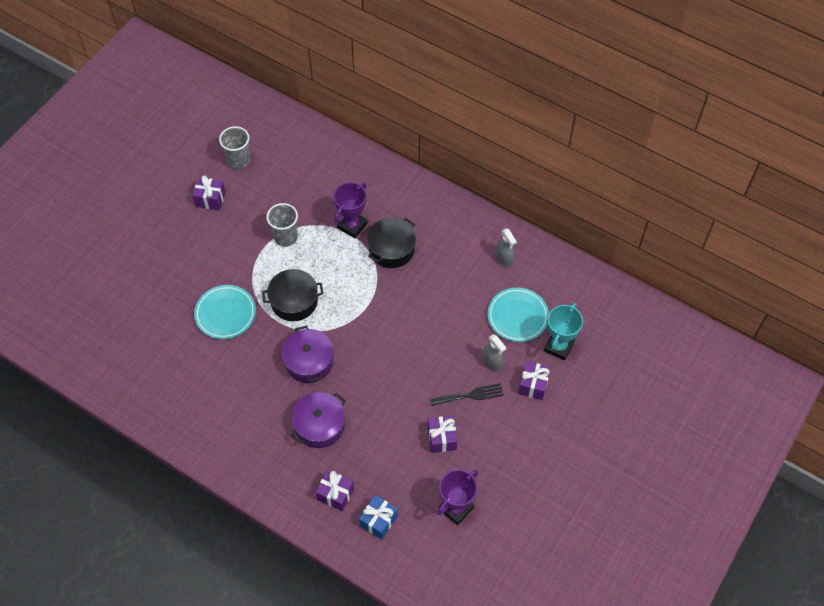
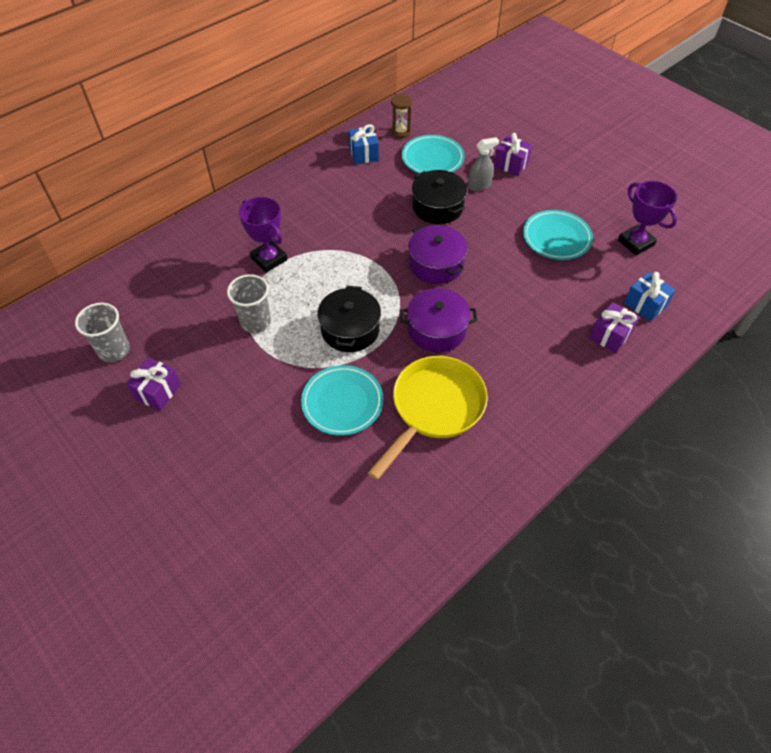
camera: 75 degrees left, 5 degrees down
(233, 375) = (434, 408): none -> yellow pan
(320, 425) = (522, 334): purple pot -> purple pot (436, 264)
(392, 249) = (315, 232): black pot -> black pot (437, 207)
(442, 438) = (556, 238): purple gift -> turquoise plate
(470, 395) = (512, 208): black fork -> none
(504, 259) = (363, 154): grey spray bottle -> blue gift
(547, 281) = (400, 132): none -> brown hourglass
(558, 346) = (474, 140): turquoise trophy -> none

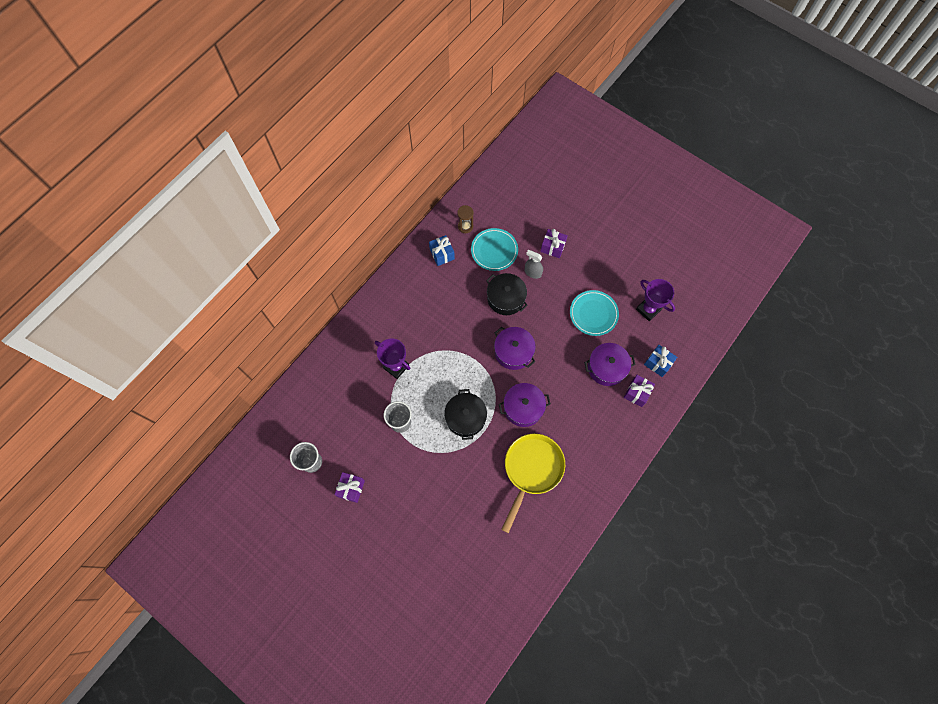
camera: 10 degrees left, 15 degrees up
(342, 402) = (472, 476): turquoise plate -> none
(479, 186) = (532, 272): grey spray bottle -> grey spray bottle turned 120 degrees counterclockwise
(568, 299) = (606, 368): none -> purple pot

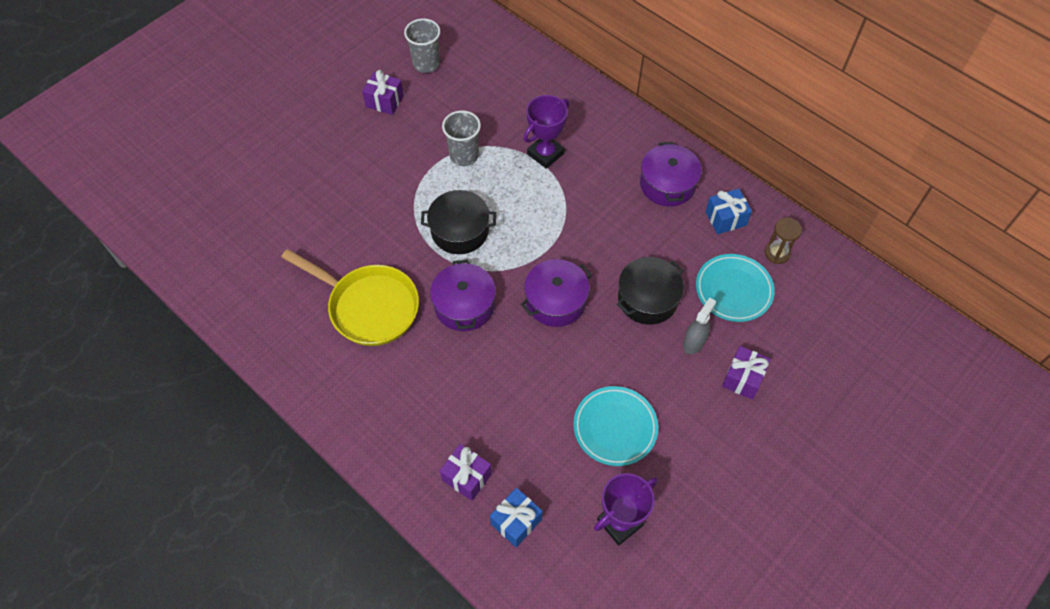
camera: 95 degrees right, 10 degrees down
(606, 368) = (516, 435): purple pot -> purple pot (667, 184)

